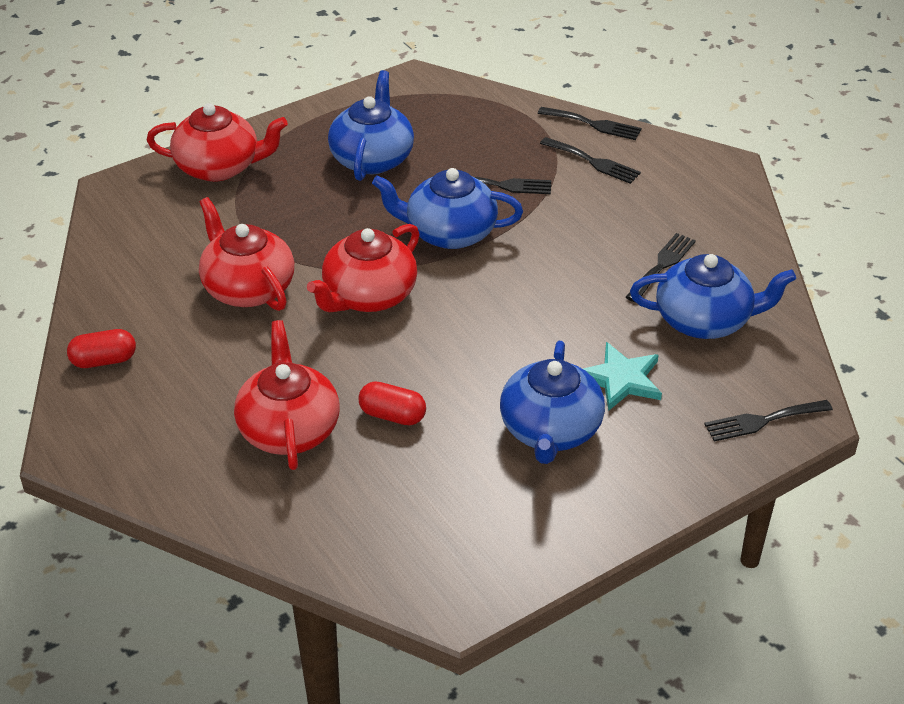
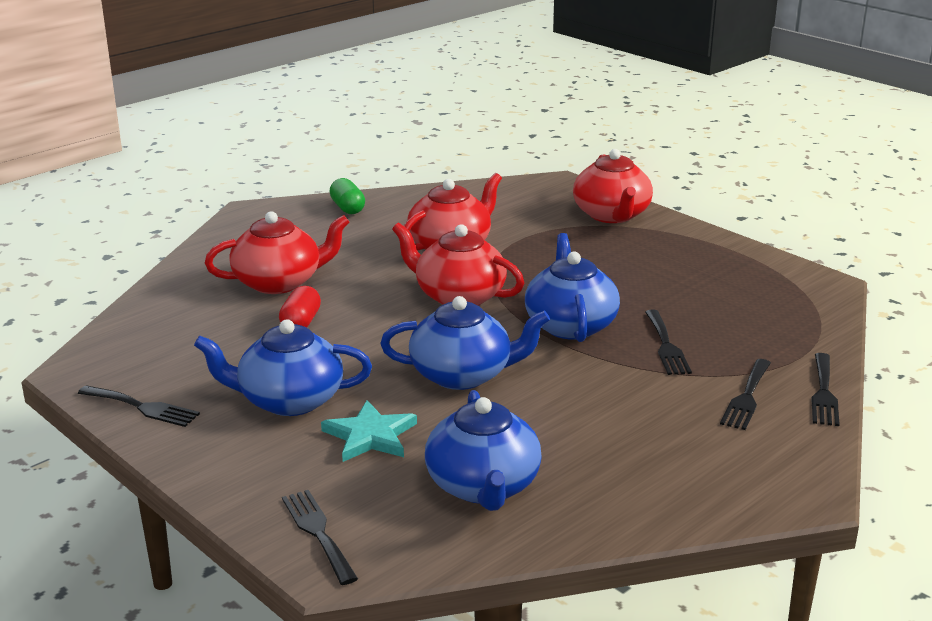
camera: 80 degrees right, 15 degrees down
(104, 360) = (347, 208): red capsule -> green capsule
(372, 158) = (669, 276): blue teapot -> blue teapot (462, 375)
(662, 265) = (573, 453): black fork -> black fork (142, 407)

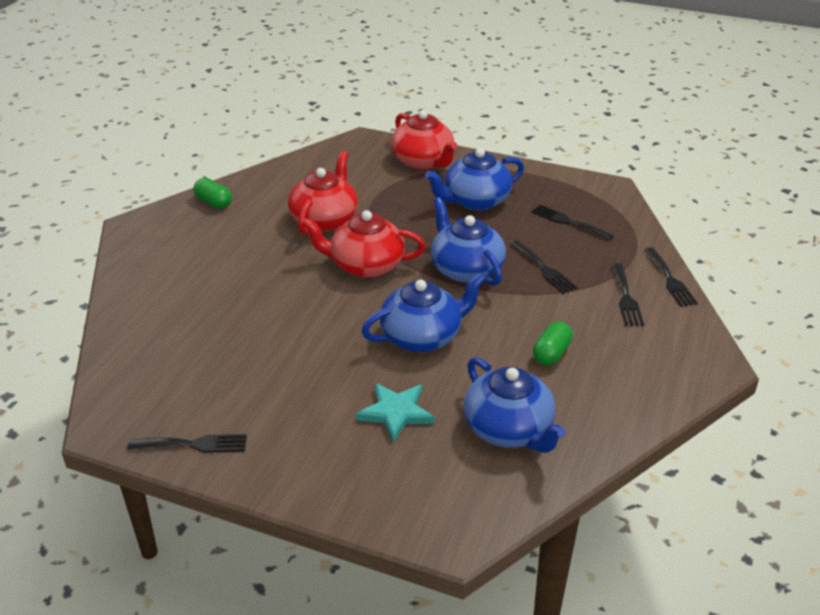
camera: 25 degrees left, 10 degrees up
(279, 282) = (213, 290): red teapot -> none
(289, 400) = (309, 400): blue teapot -> blue teapot (475, 201)
(301, 322) = (261, 324): red capsule -> none
(318, 532) = (423, 511): black fork -> black fork (568, 222)
(600, 428) = (551, 353): none -> green capsule

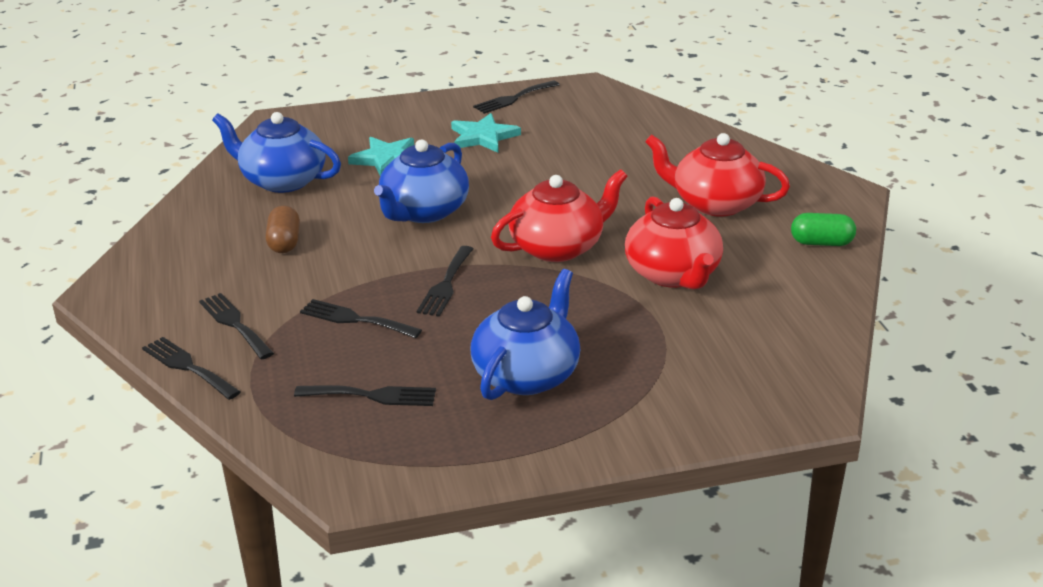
camera: 145 degrees right, 5 degrees down
(286, 400) = (483, 137): none -> turquoise star
(423, 161) = (673, 408): red teapot -> red teapot (715, 203)
(466, 269) = (446, 284): blue teapot -> black fork
(551, 353) = (284, 242): green capsule -> brown capsule

